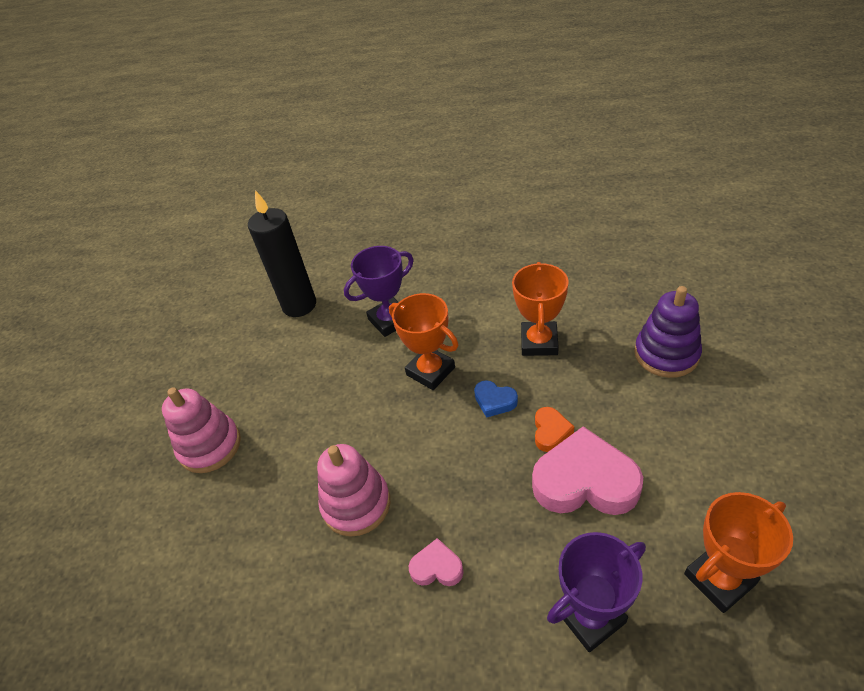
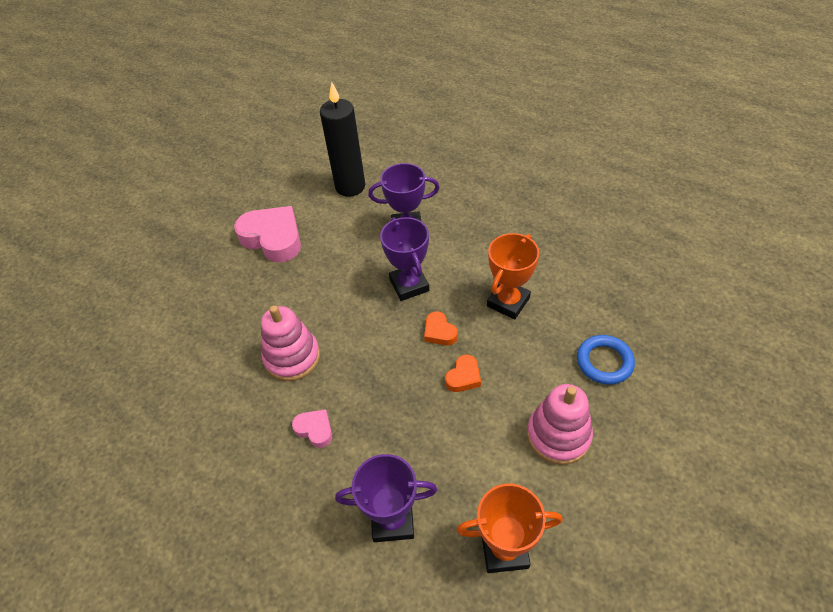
camera: 25 degrees right, 5 degrees up
(210, 446) = (226, 267): pink stacking toy -> pink stacking toy (558, 435)
(430, 371) = (409, 285): orange trophy -> purple trophy
(494, 401) = (439, 332): blue heart -> orange heart
(585, 481) = (460, 426): pink heart -> pink heart (273, 238)
(666, 354) = (604, 362): purple stacking toy -> blue ring

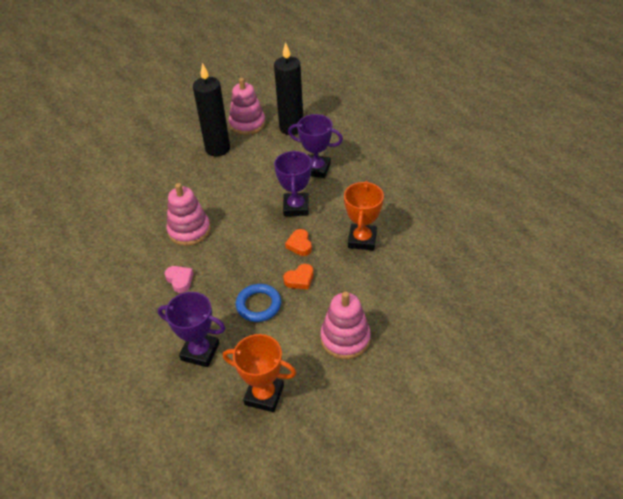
camera: 20 degrees right, 5 degrees down
(273, 238) = (217, 149): pink heart -> black candle
(294, 196) = (247, 124): none -> pink stacking toy
(508, 302) = (362, 240): orange trophy -> orange trophy turned 45 degrees counterclockwise
(604, 362) = (410, 302): blue ring -> blue ring (258, 305)

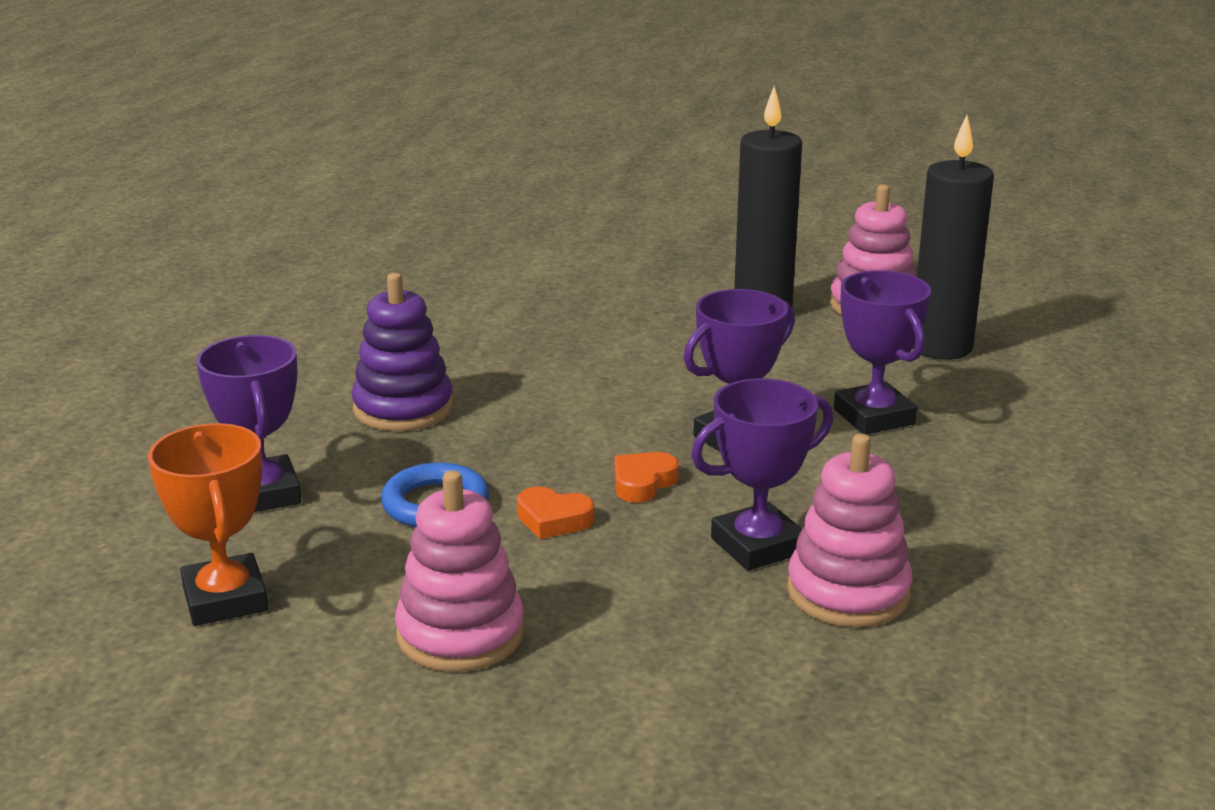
camera: 50 degrees right, 20 degrees down
(180, 280) = (403, 408): pink heart -> purple stacking toy
(189, 230) = (528, 368): pink stacking toy -> pink stacking toy (848, 592)
(362, 240) = (757, 545): orange trophy -> purple trophy

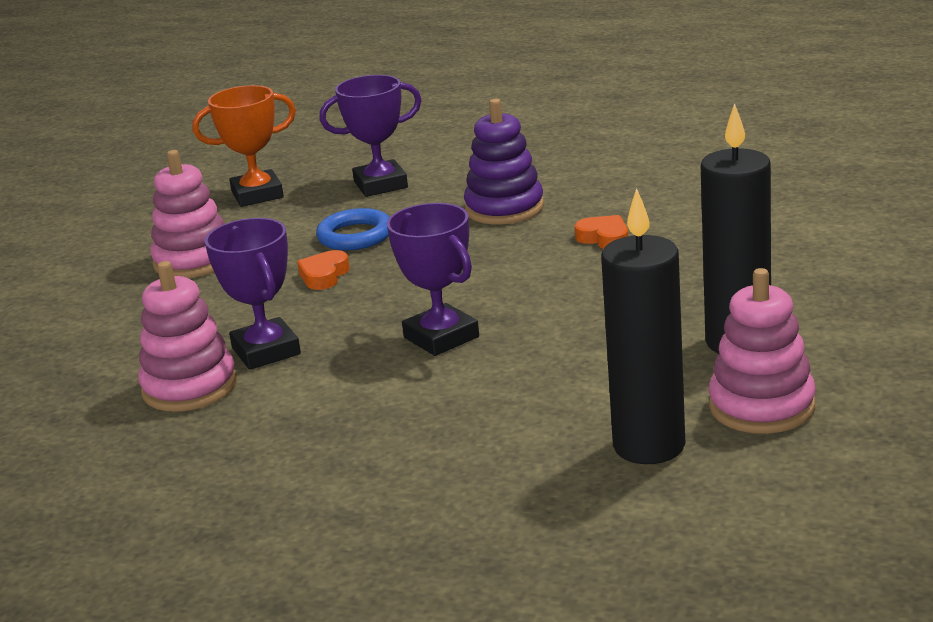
camera: 95 degrees right, 0 degrees up
(643, 483) = (371, 303): orange heart -> orange heart (604, 238)
(874, 417) = (480, 402): purple trophy -> none

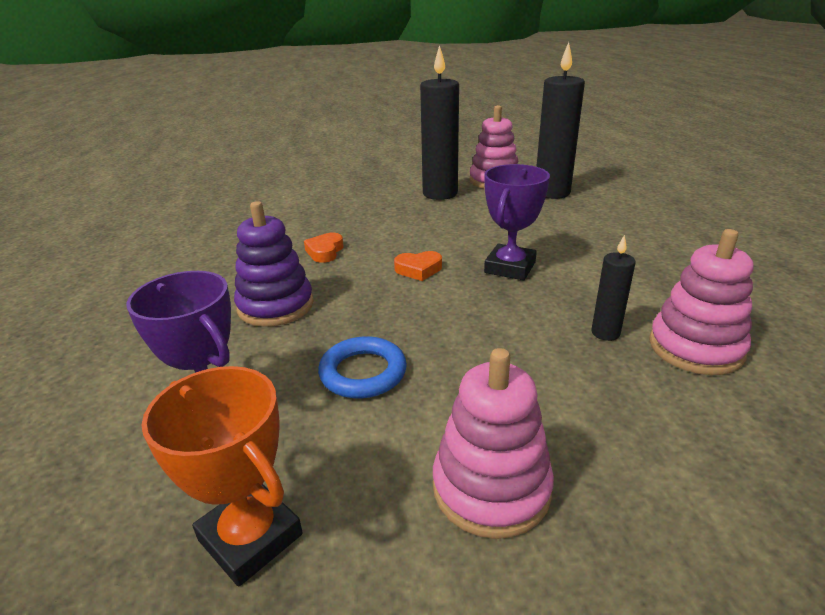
camera: 120 degrees left, 5 degrees up
(266, 351) = (605, 333): purple trophy -> black candle
(324, 276) = (459, 357): orange heart -> orange heart (418, 269)

